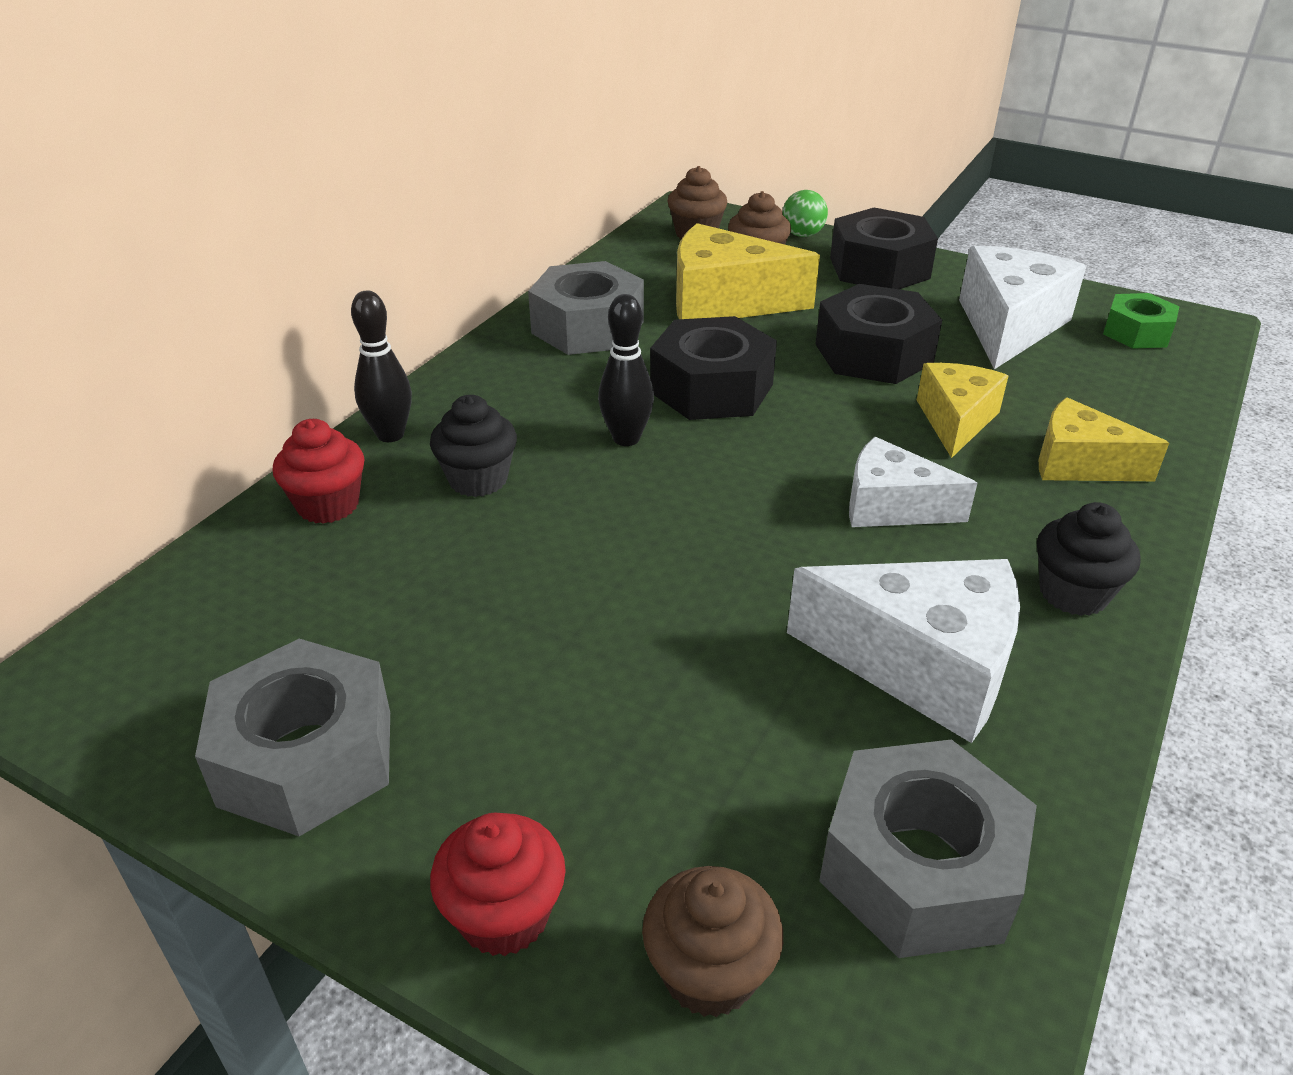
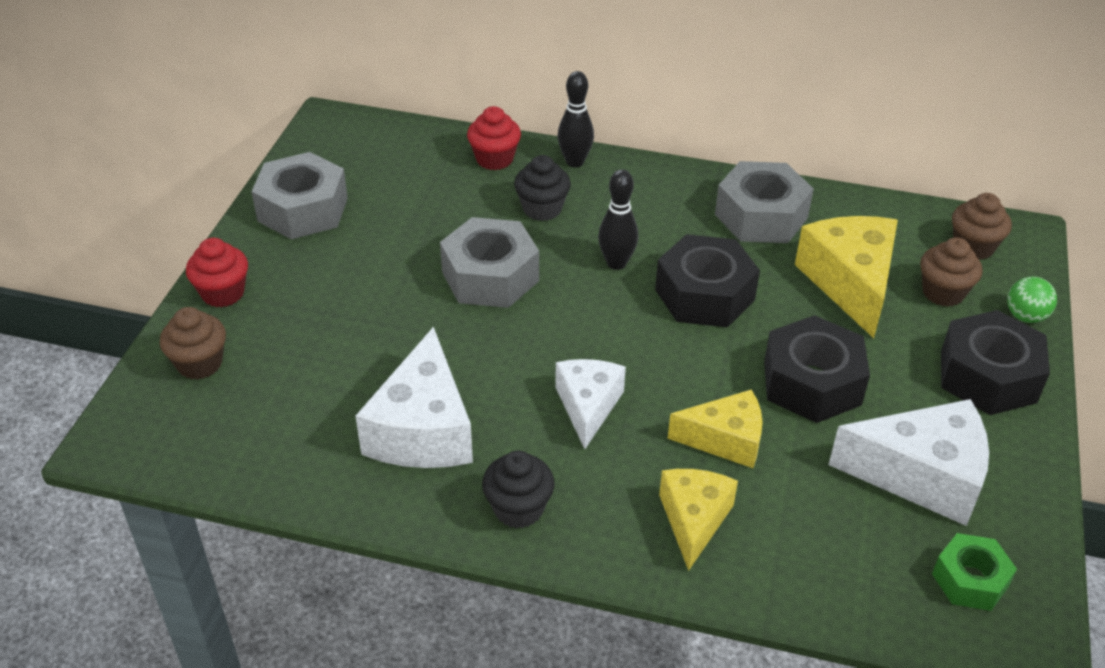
camera: 75 degrees right, 5 degrees up
(919, 868) = (267, 434): grey nut -> grey nut (490, 276)

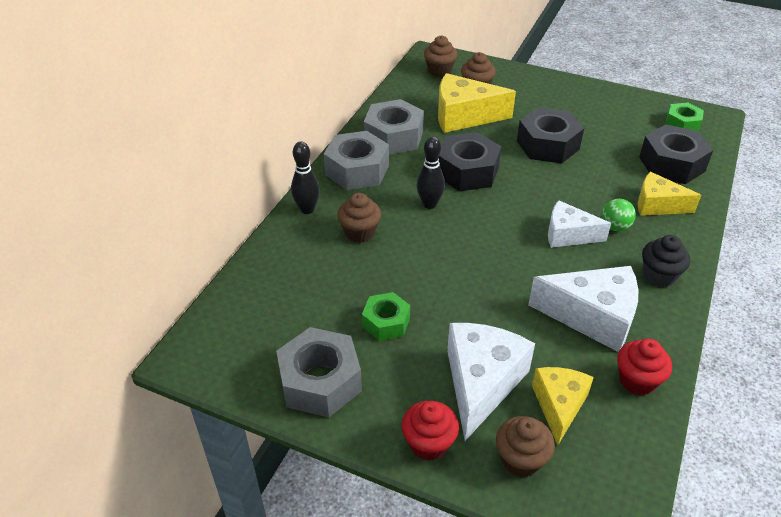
camera: 80 degrees left, 0 degrees up
(391, 246) = (386, 322): none -> green nut
(490, 276) = (433, 268): grey nut -> grey nut (357, 170)
(494, 159) = (288, 252): red cupcake -> red cupcake (637, 381)
(542, 209) = (360, 233): black cupcake -> brown cupcake
(725, 439) = (594, 183): yellow cheese -> yellow cheese (559, 406)
(921, 475) = (615, 124): white cheese -> white cheese (481, 383)
(988, 376) = (543, 89): black nut -> black nut (671, 164)
(1025, 316) = (498, 68): green ball -> green ball (615, 227)

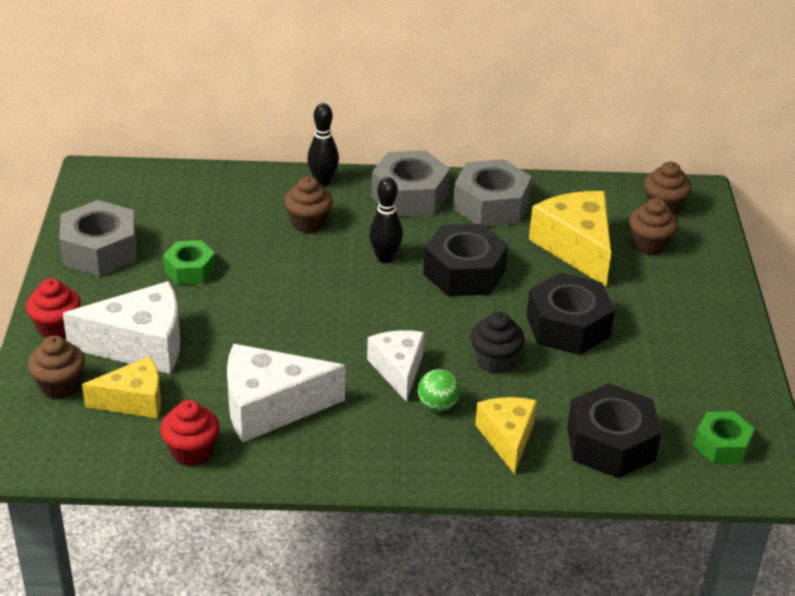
camera: 65 degrees right, 5 degrees down
(592, 316) = (270, 407): white cheese -> white cheese turned 90 degrees clockwise
(659, 275) = (368, 452): black cupcake -> black cupcake (495, 361)

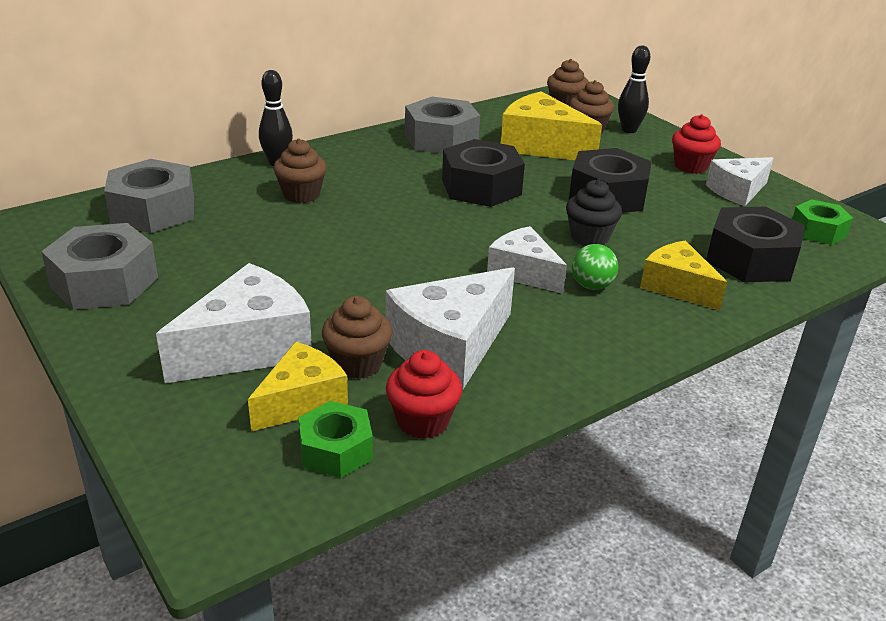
camera: 35 degrees left, 5 degrees down
(56, 328) = (129, 369): red cupcake -> red cupcake (691, 166)
(60, 386) = (196, 424): brown cupcake -> brown cupcake (357, 364)
(190, 270) = (227, 266): green nut -> green nut (336, 450)
(385, 258) = (403, 198): black bowling pin -> black bowling pin (629, 130)
(410, 196) = (367, 151): grey nut -> grey nut (153, 211)
(704, 372) = (737, 191): none -> white cheese

